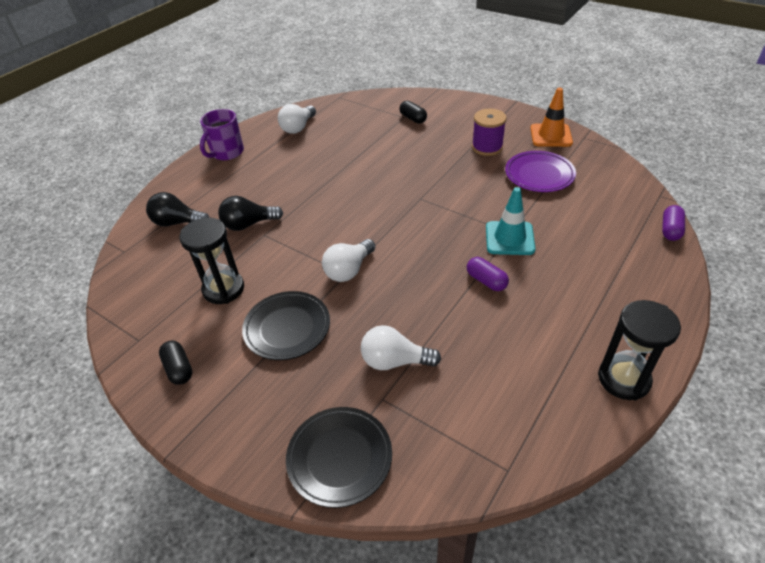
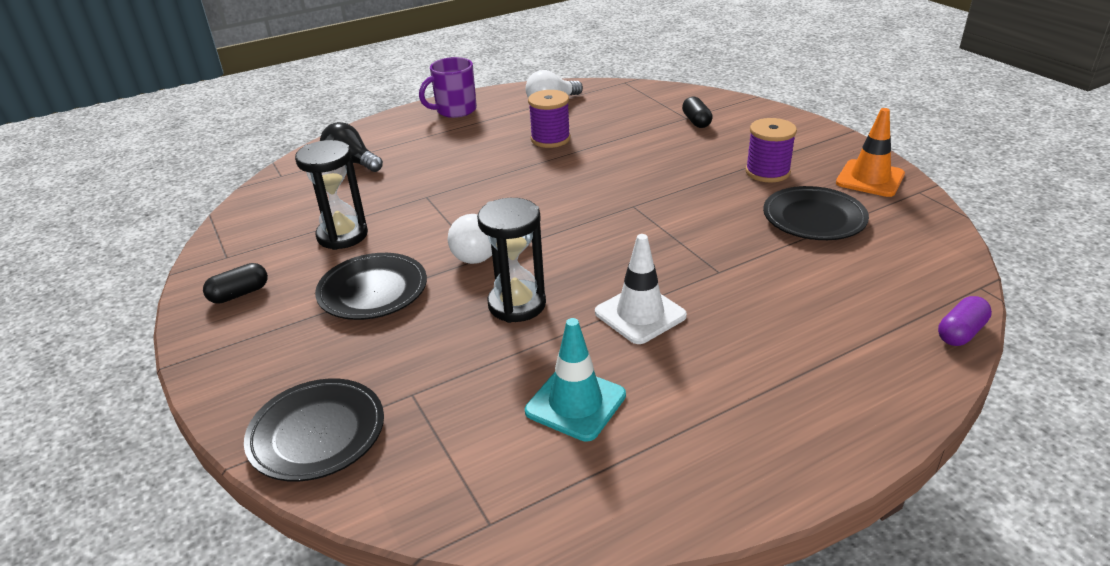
camera: 25 degrees right, 10 degrees down
(179, 368) = (239, 294): black capsule -> black capsule turned 60 degrees clockwise
(249, 224) = (419, 182): black light bulb -> none
(321, 159) = (550, 139): none -> purple spool
(395, 361) = (458, 361): white light bulb -> none
(486, 281) = (640, 314): purple capsule -> white traffic cone
(509, 238) = (711, 277): turquoise traffic cone -> turquoise traffic cone (575, 403)
(539, 175) = (814, 219): purple plate -> black plate
(623, 379) = (731, 483): black hourglass -> black hourglass (517, 304)

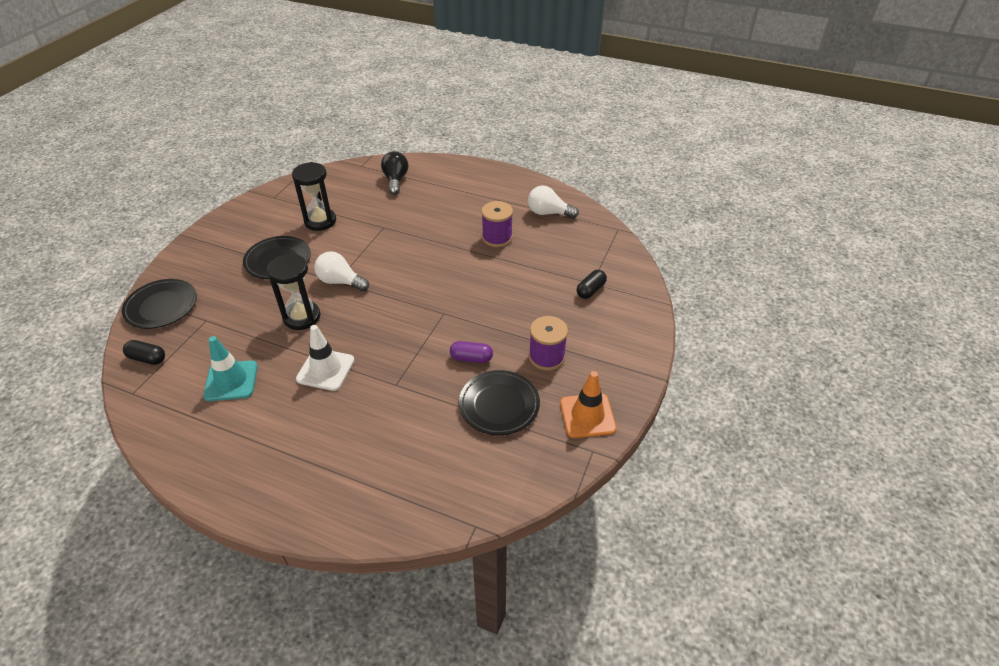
camera: 50 degrees right, 10 degrees up
(239, 294) = (246, 221): black capsule -> black capsule (147, 358)
(455, 110) = (496, 181): purple mug -> none
(960, 332) = (407, 529): purple capsule -> purple capsule (471, 358)

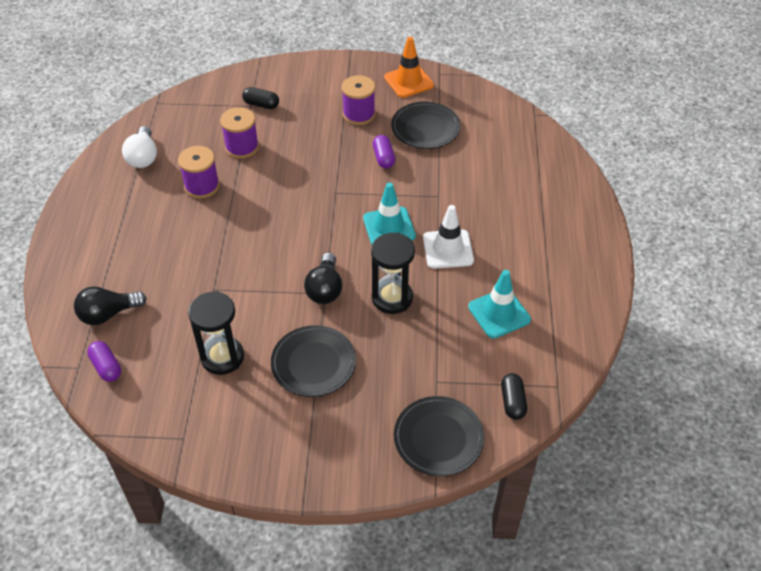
camera: 110 degrees left, 5 degrees up
(340, 282) = (325, 289): white light bulb -> black light bulb
(352, 175) = (106, 367): none -> purple capsule
(379, 337) = (389, 227): none -> turquoise traffic cone
(535, 267) = (242, 147): none -> purple spool

